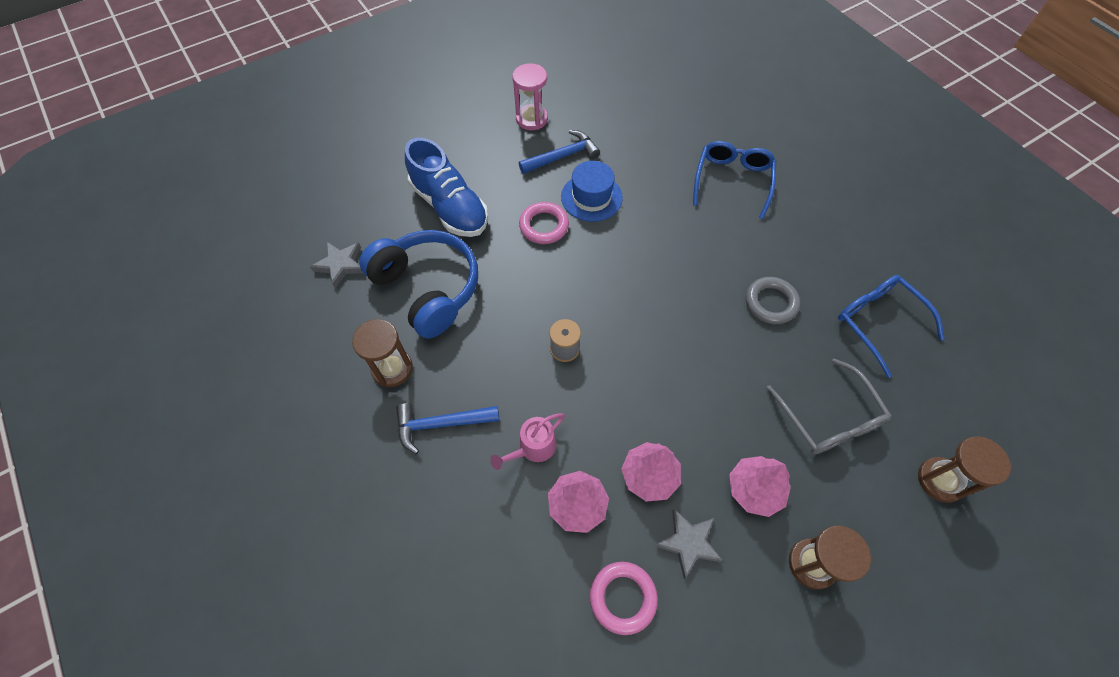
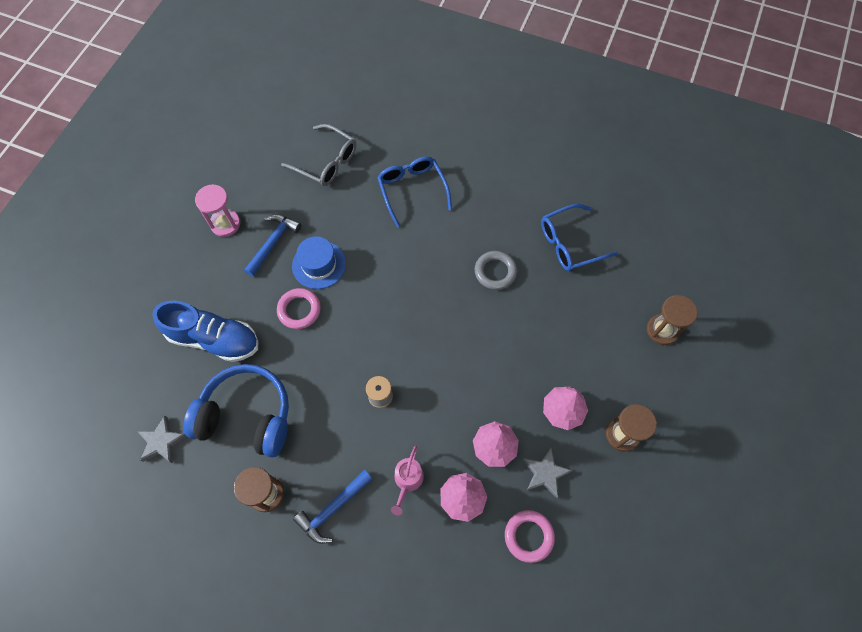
camera: 35 degrees left, 5 degrees up
(828, 418) = (578, 332): grey glasses -> grey glasses (326, 162)
(878, 322) = (570, 243): blue glasses -> blue glasses turned 45 degrees counterclockwise

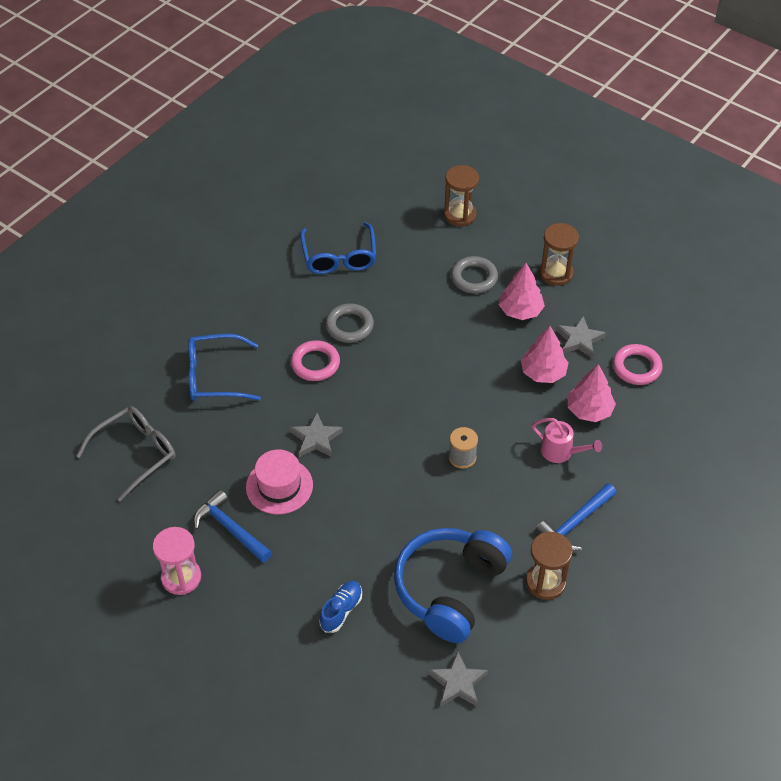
camera: 75 degrees left, 15 degrees down
(214, 339) = (341, 610): blue shoe -> blue shoe, size x0.49
(299, 310) = (332, 516): pink ring -> pink ring (315, 363)
(319, 264) = (279, 486): blue hat -> pink hat
(333, 509) = (575, 523): blue hammer -> blue hammer turned 75 degrees clockwise
(370, 278) = (316, 439): none -> grey star
(588, 360) = (474, 278): none -> grey ring

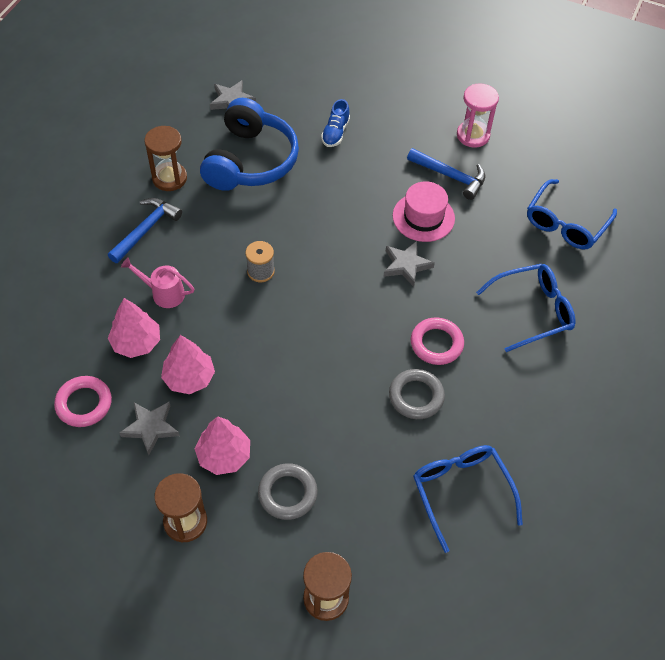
camera: 165 degrees right, 5 degrees up
(135, 453) = (566, 223): grey glasses -> blue glasses

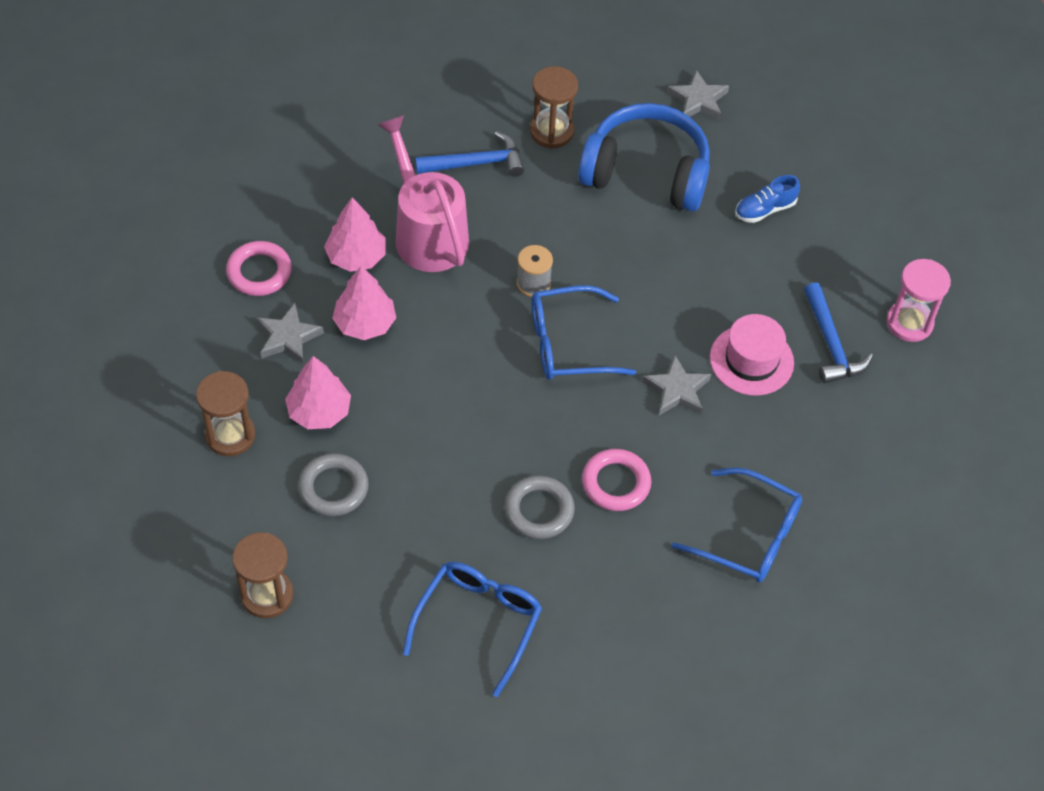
camera: 45 degrees right, 0 degrees up
(163, 293) = (426, 232): pink watering can -> pink watering can, size x1.88
(250, 161) = (646, 173): blue headphones -> blue headphones turned 135 degrees counterclockwise
(566, 223) = (895, 487): blue glasses -> blue glasses (568, 344)

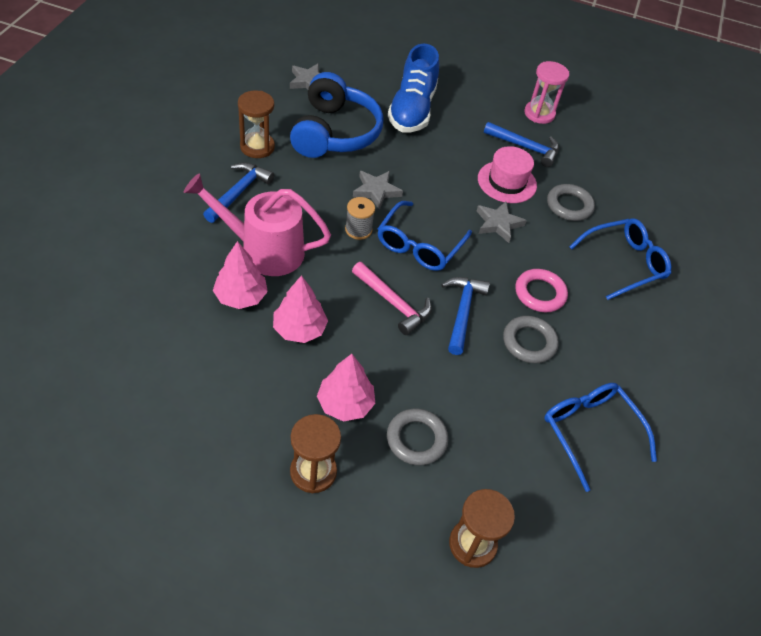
camera: 55 degrees left, 5 degrees down
(259, 272) = (191, 356): pink ring -> none
(288, 337) = (265, 378): grey star -> grey star (376, 191)
(470, 371) = (393, 303): none -> pink hammer
(519, 433) = (462, 312): none -> blue hammer
(646, 173) = (334, 132): blue headphones -> blue headphones turned 135 degrees clockwise
(764, 209) = (412, 110): blue shoe -> blue shoe, size x2.03
(782, 437) = (569, 205): none -> grey ring

